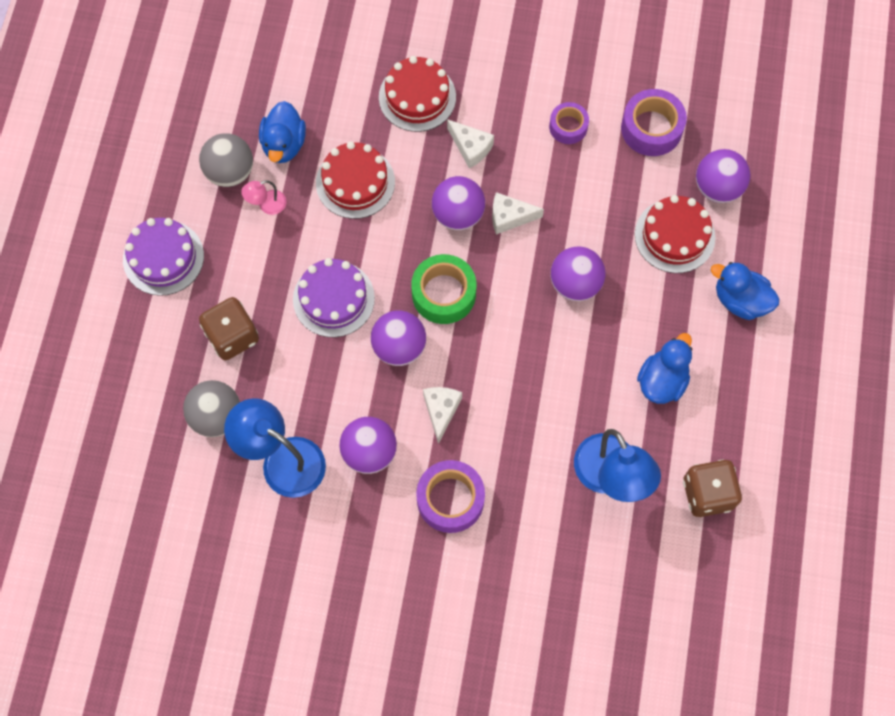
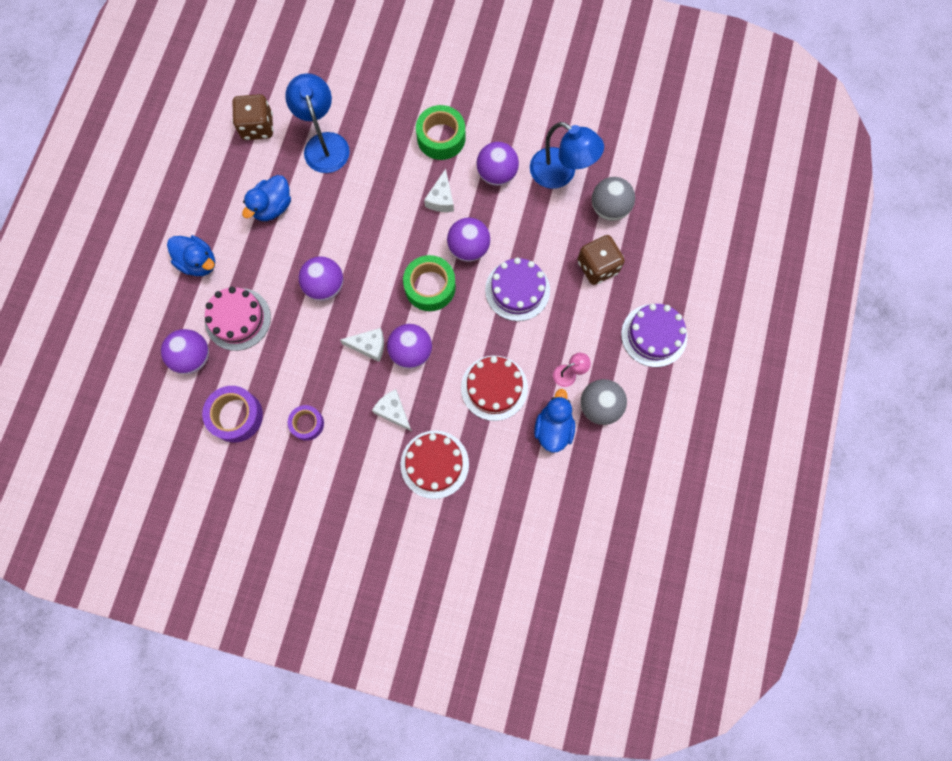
camera: 175 degrees left, 5 degrees up
(450, 499) = (441, 138): purple tape -> green tape
(674, 236) = (238, 319): red cake -> pink cake

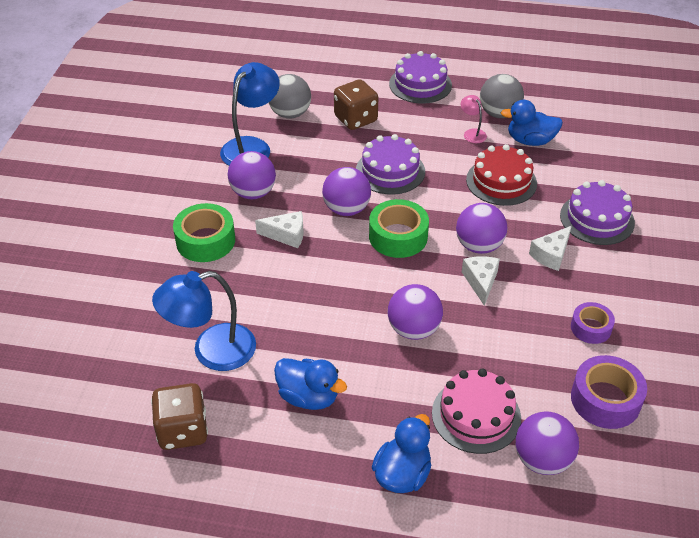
camera: 95 degrees left, 30 degrees down
(434, 464) = (597, 219): red cake -> purple cake

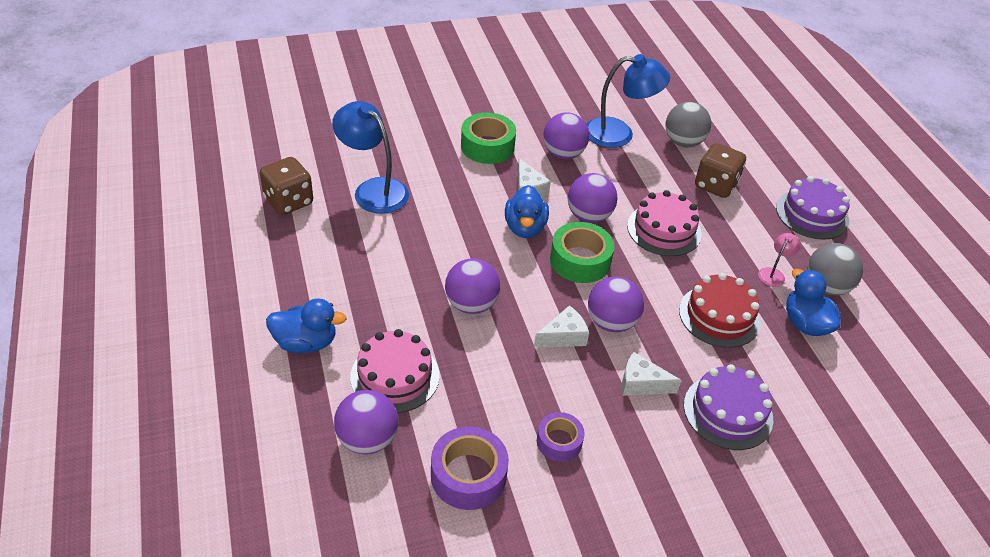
camera: 60 degrees right, 0 degrees up
(308, 397) = (357, 260): blue duck -> blue duck (525, 228)
(390, 171) = (664, 230): purple cake -> pink cake

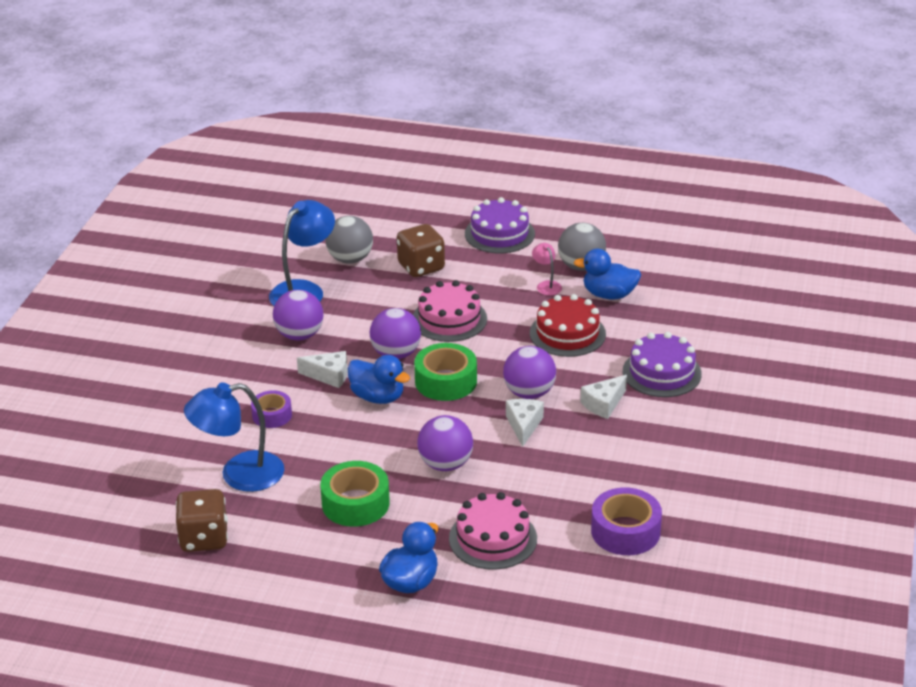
camera: 55 degrees left, 10 degrees down
(367, 439) = (549, 577): purple ball -> none
(487, 146) = (244, 378): green tape -> green tape (355, 503)
(559, 441) = (627, 470): purple tape -> purple tape (272, 415)

